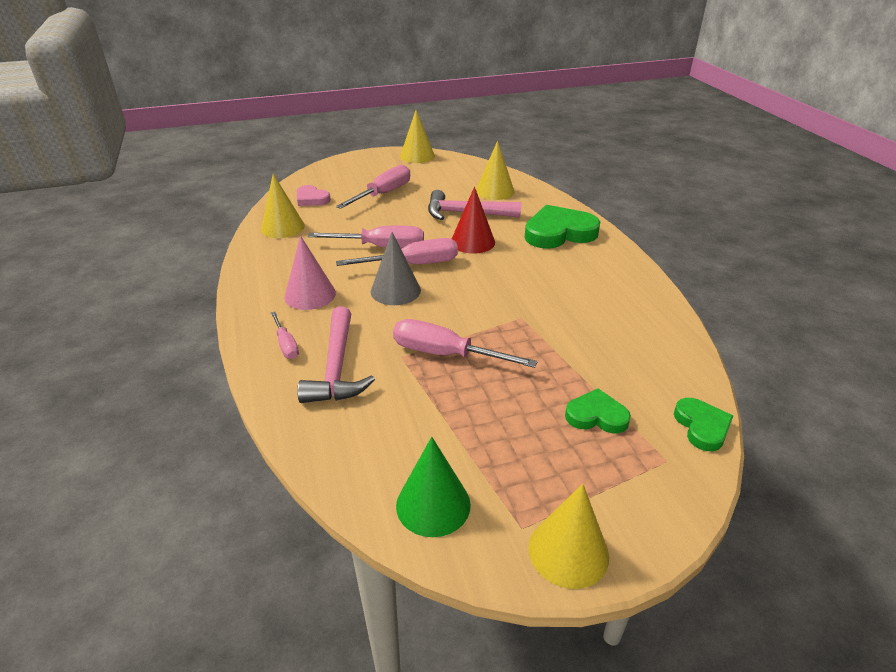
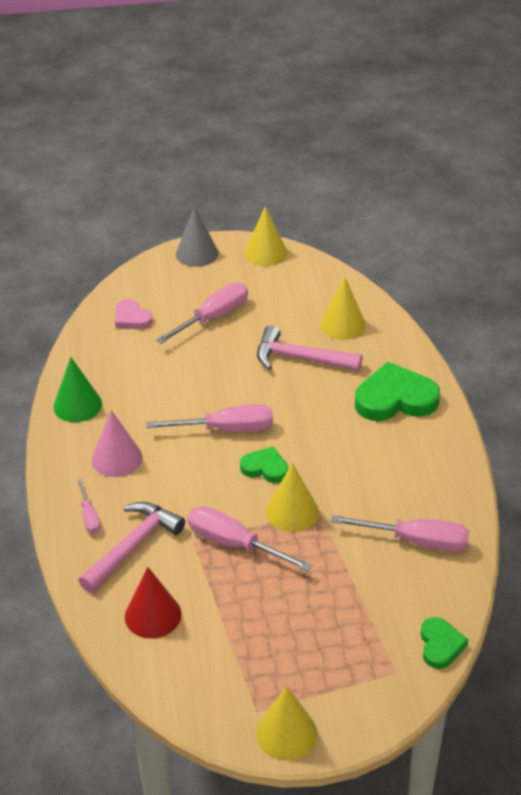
camera: 10 degrees right, 5 degrees up
(283, 227) = (97, 360): yellow cone -> yellow cone (292, 511)
(337, 367) = (133, 546): pink hammer -> pink hammer turned 150 degrees counterclockwise
(381, 247) = (198, 401): pink screwdriver -> pink screwdriver (416, 541)
(395, 290) = (202, 462): grey cone -> grey cone (197, 253)
(433, 504) = (192, 684): green cone -> green cone (77, 405)
(472, 242) = (296, 403): red cone -> red cone (153, 615)
(596, 416) = (351, 623): green heart -> green heart (265, 468)

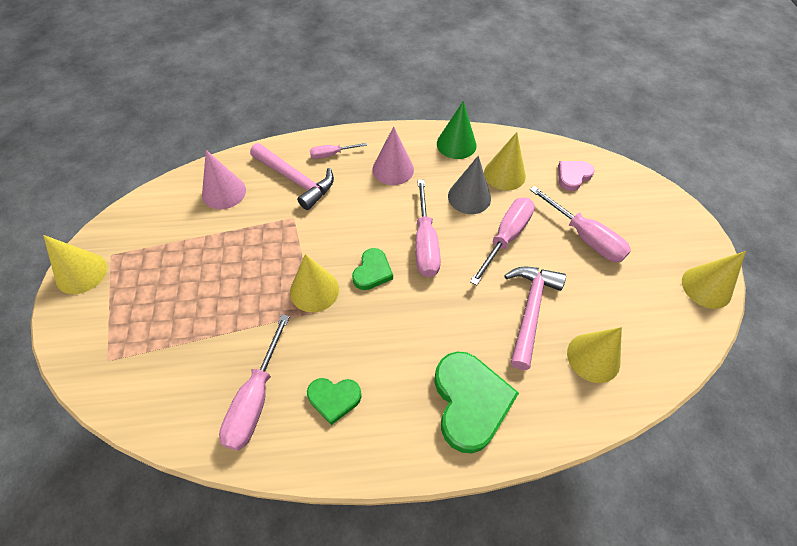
camera: 90 degrees right, 15 degrees up
(127, 368) = (504, 174): none -> yellow cone
(153, 615) = (224, 192): red cone -> pink cone
(197, 253) = (685, 225): grey cone -> grey cone (469, 197)
(234, 544) = (284, 245): pink screwdriver -> pink screwdriver (506, 237)
(440, 645) = (121, 405): green heart -> green heart (334, 399)

